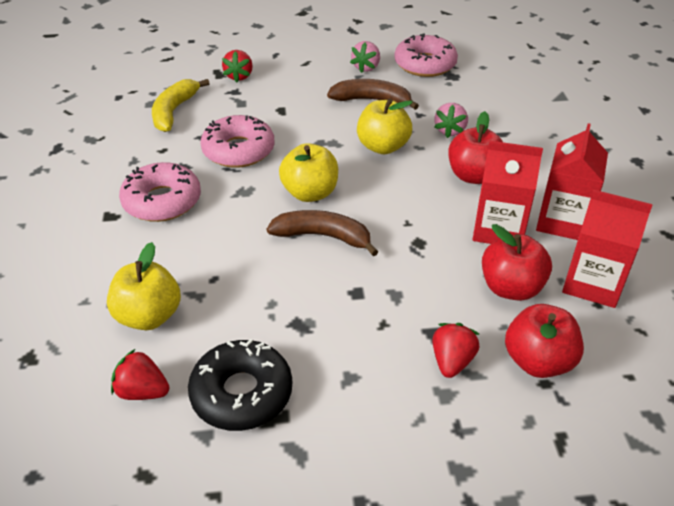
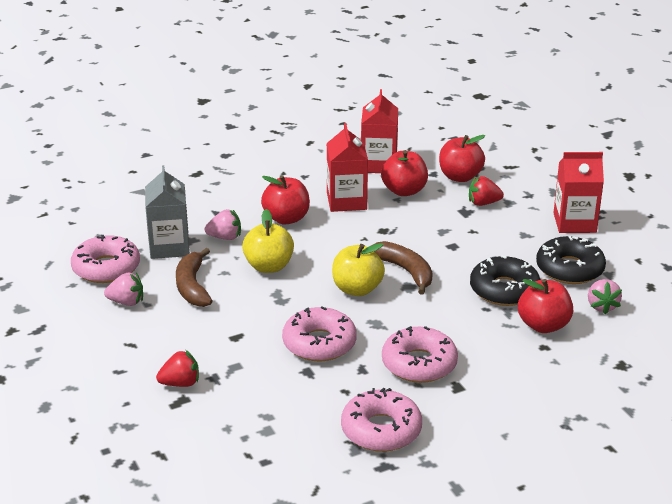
camera: 110 degrees left, 10 degrees down
(97, 156) = (381, 430): none -> pink donut
(142, 391) = (602, 306): red strawberry -> pink strawberry
(149, 316) = (543, 325): yellow apple -> red apple
(174, 111) = (274, 407): yellow banana -> none
(237, 307) = (504, 290): none -> black donut
(323, 236) = (406, 271): brown banana -> brown banana turned 150 degrees clockwise
(446, 98) = (169, 247): none -> grey carton
(562, 221) = (321, 178): red carton -> red carton (574, 223)

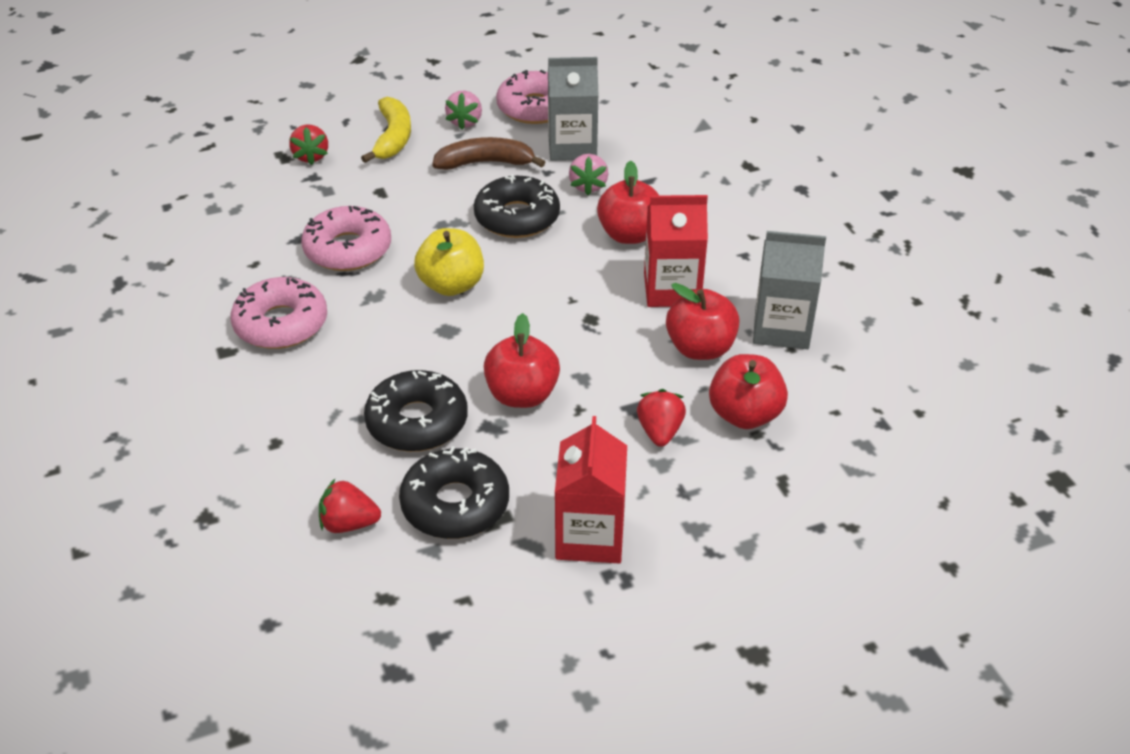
camera: 95 degrees right, 10 degrees up
(150, 339) = (393, 138): none -> yellow banana
(269, 266) = (517, 217): yellow apple -> black donut
(378, 164) = (781, 328): red carton -> grey carton
(381, 430) = (176, 285): pink donut -> none
(406, 271) = (483, 331): brown banana -> none
(543, 325) = (322, 450): red apple -> red apple (522, 395)
(602, 306) = (349, 523): pink strawberry -> red strawberry

